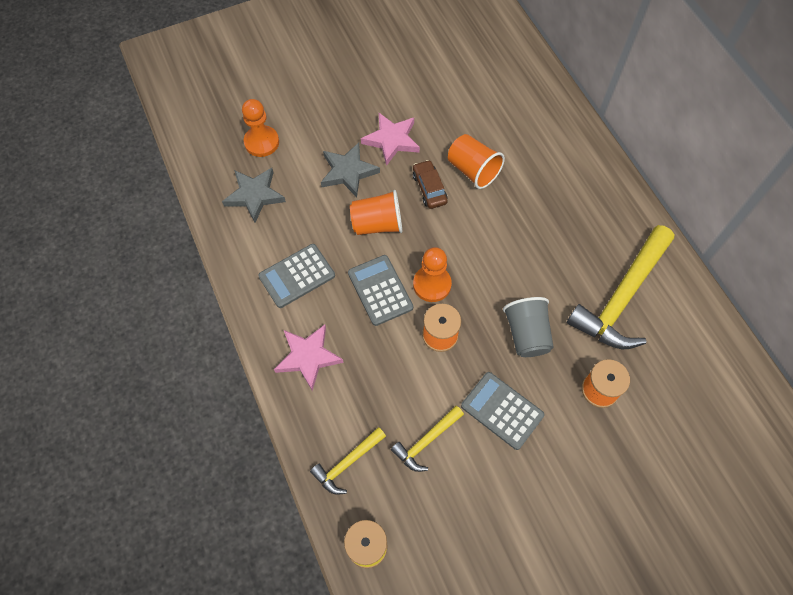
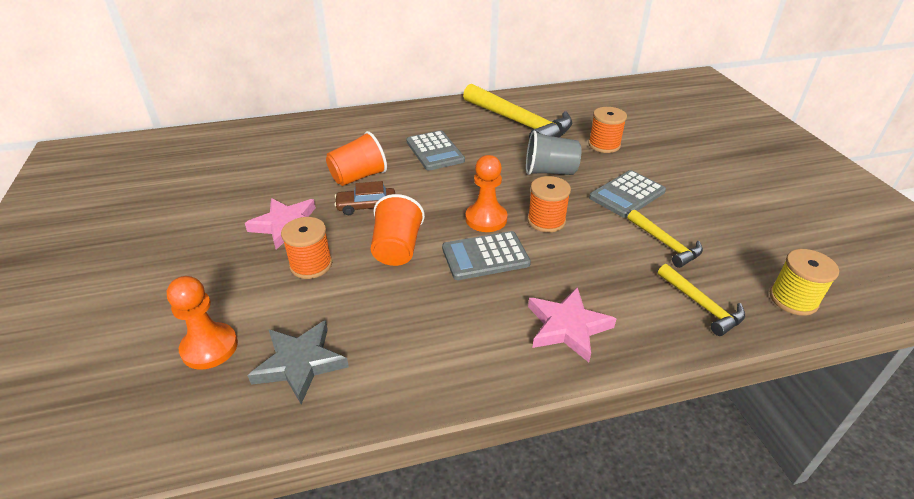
camera: 80 degrees left, 25 degrees down
(297, 276) = (448, 327): grey calculator -> grey calculator (435, 151)
(348, 172) = (311, 265): grey star -> orange spool

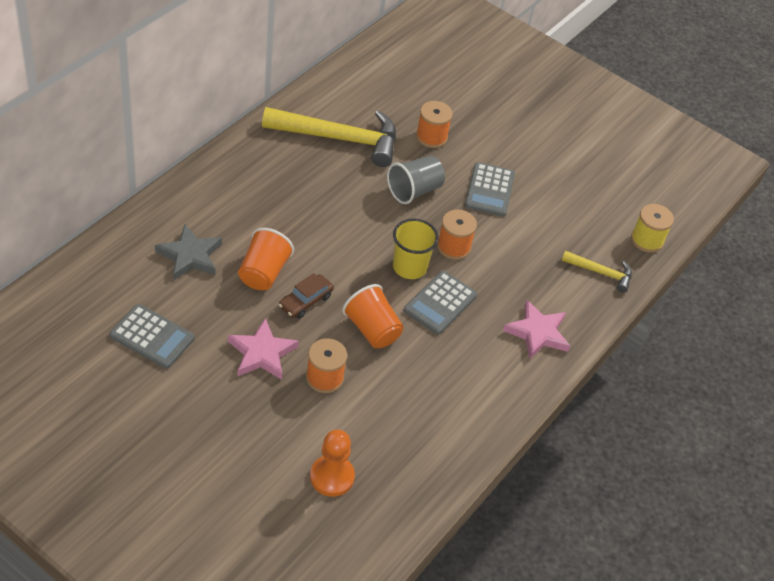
camera: 45 degrees left, 10 degrees up
(300, 363) = (403, 451): grey star -> grey star (190, 256)
(435, 151) = (298, 210): grey calculator -> grey calculator (152, 337)
(486, 219) = (409, 267): orange pawn -> yellow cup
(665, 244) = (547, 229): yellow hammer -> none

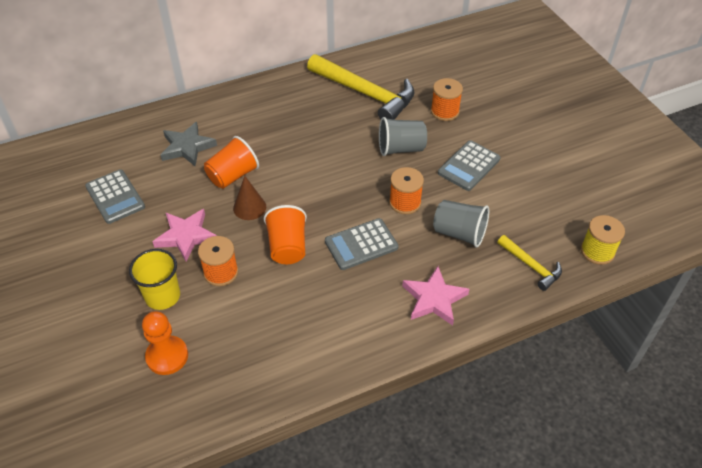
camera: 35 degrees right, 0 degrees up
(305, 301) = (249, 207): brown car -> brown cone
(409, 267) = (355, 207): yellow cup -> yellow cup (162, 296)
(521, 262) = (459, 233): none -> grey cup

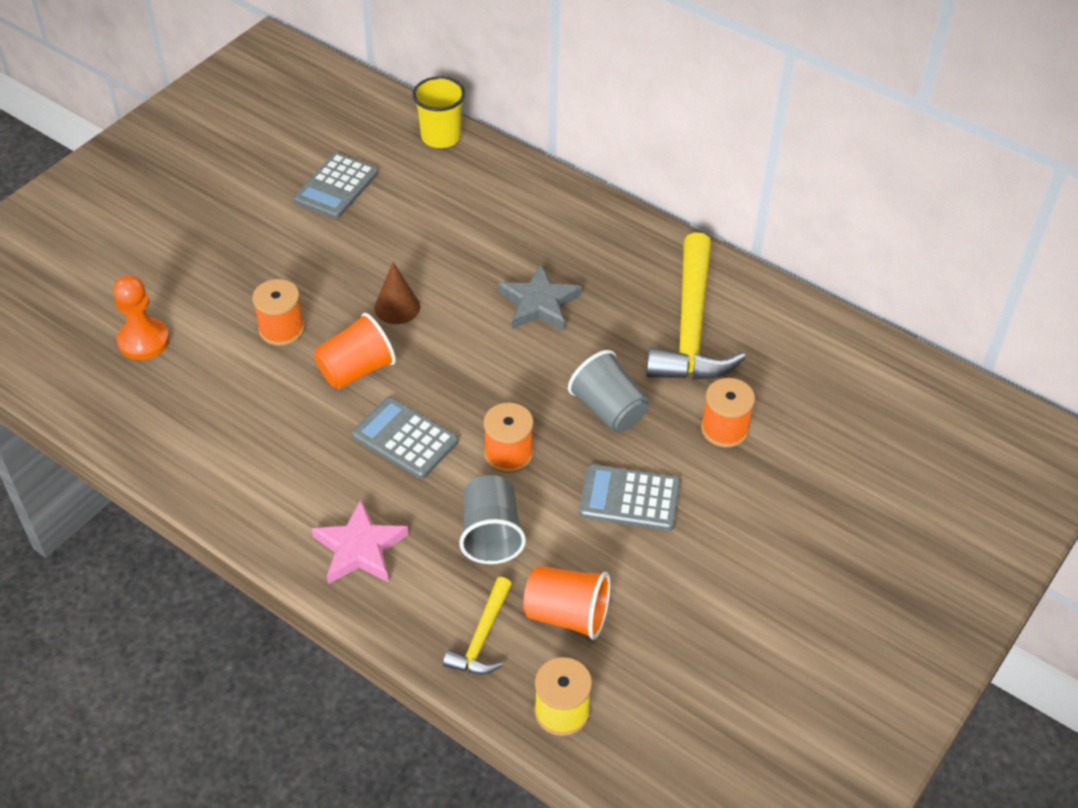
camera: 60 degrees right, 0 degrees up
(162, 296) = (220, 297): yellow cup -> yellow cup (441, 137)
(186, 236) = (316, 274): pink star -> none
(187, 147) = (457, 205): grey star -> grey star (539, 303)
(233, 176) = (438, 268): orange cup -> orange cup (567, 615)

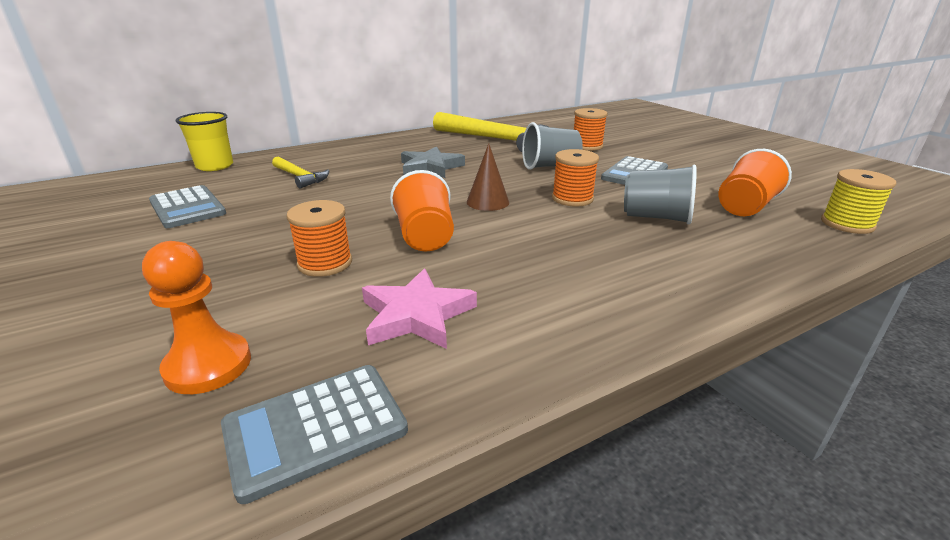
camera: 65 degrees left, 20 degrees down
(360, 548) = (659, 274): pink star -> pink star (416, 315)
(397, 307) = (370, 209): brown cone -> brown cone (487, 202)
(405, 439) = (529, 231): grey calculator -> grey calculator (315, 428)
(482, 637) = (773, 239): yellow hammer -> yellow hammer (300, 177)

